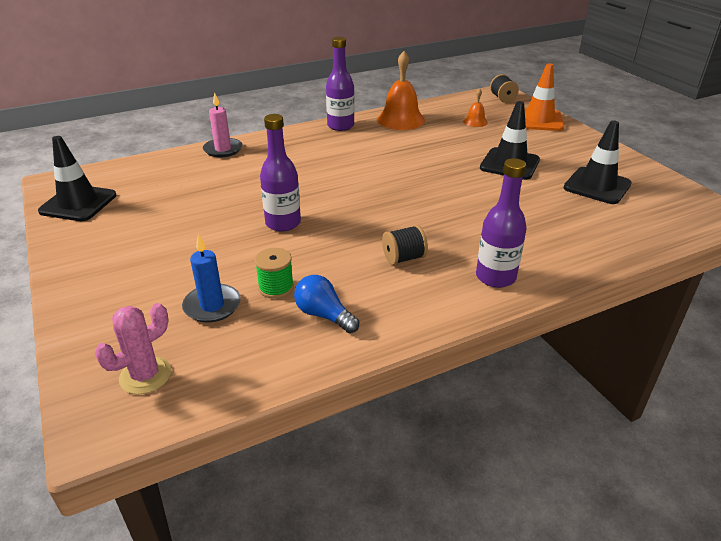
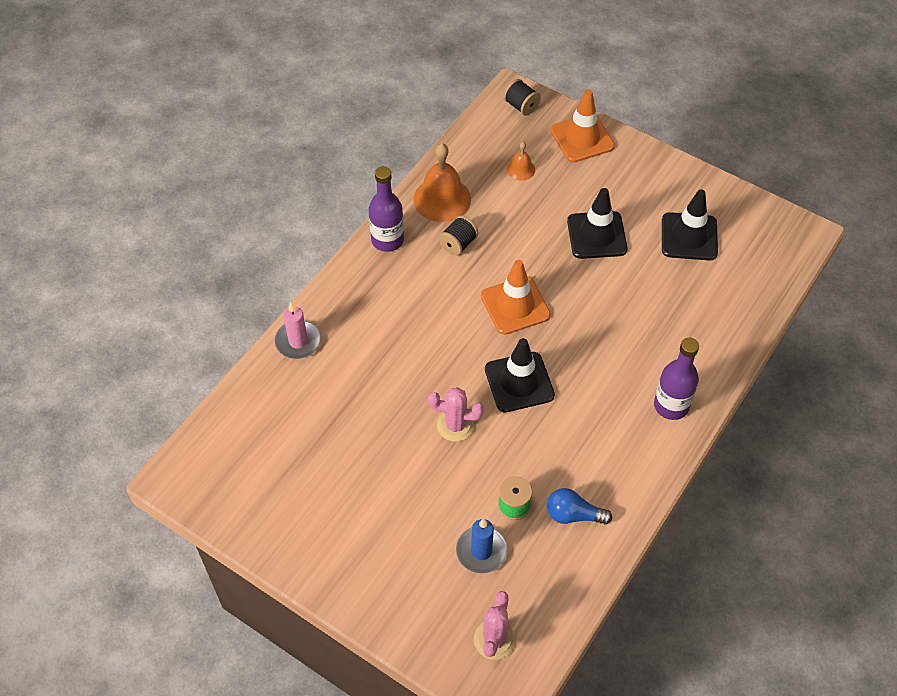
camera: 30 degrees left, 20 degrees up
(78, 203) = (235, 496): black traffic cone -> black traffic cone (519, 382)
(283, 223) = (455, 425): purple bottle -> pink cactus
(404, 178) = (515, 305): none -> orange traffic cone
(404, 258) = (588, 419): black spool -> black spool (458, 244)

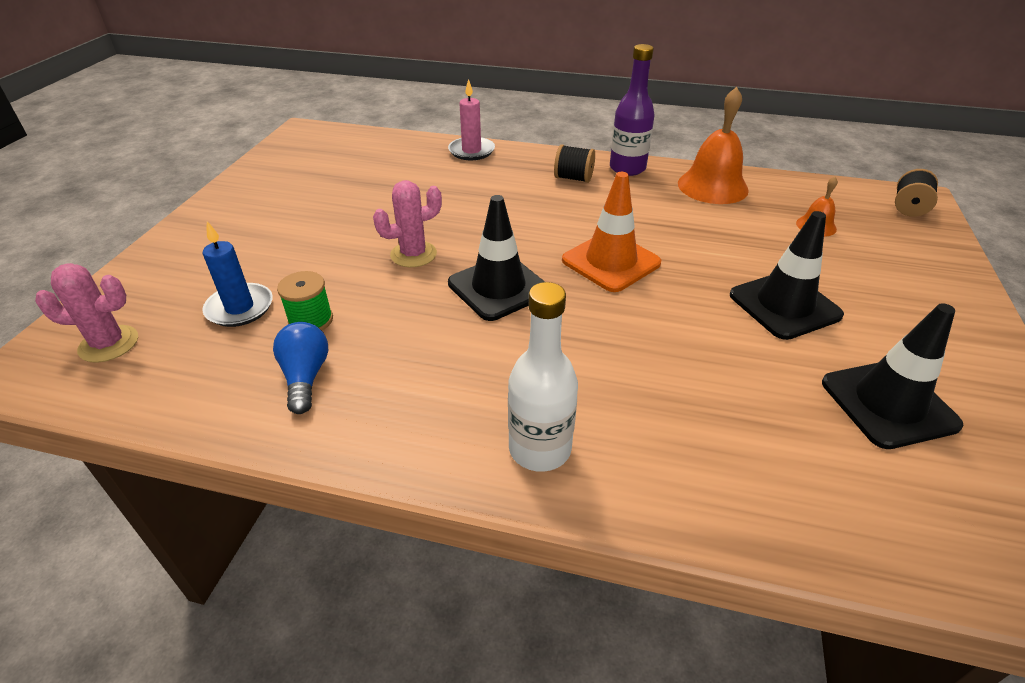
camera: 70 degrees right, 15 degrees down
(455, 425) = (413, 254): pink cactus -> pink cactus turned 75 degrees clockwise
(458, 244) = (663, 207): black spool -> black spool (573, 178)
(582, 138) = (927, 261): orange traffic cone -> none
(671, 405) = (540, 449): purple bottle -> white bottle

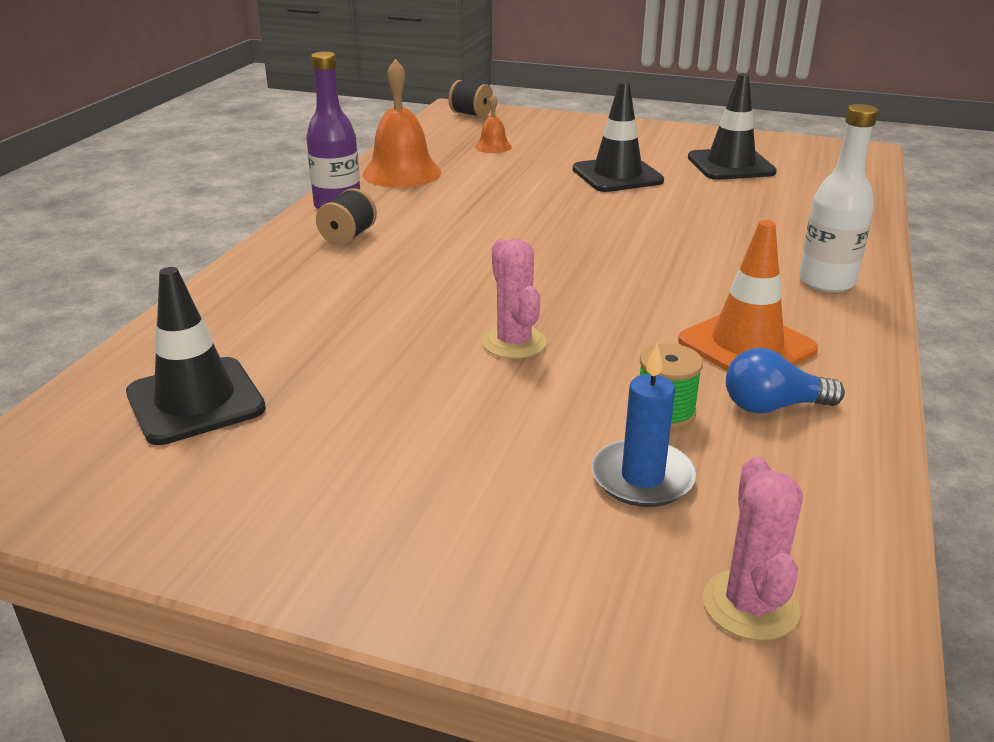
camera: 85 degrees left, 10 degrees down
(471, 151) = (220, 299): pink candle -> none
(498, 287) = (591, 291): black traffic cone -> black traffic cone (195, 401)
(611, 262) = (544, 232): orange traffic cone -> orange traffic cone (746, 345)

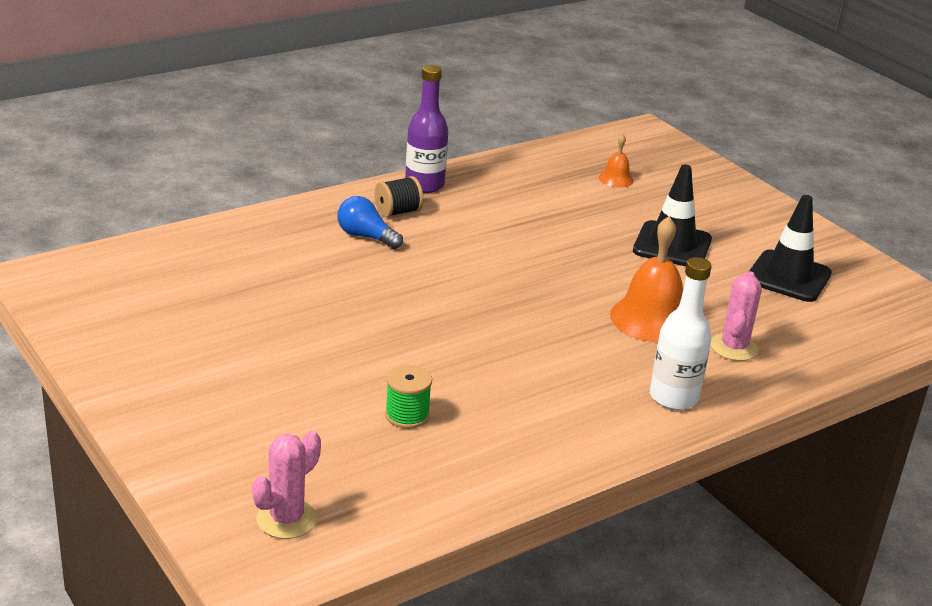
camera: 35 degrees right, 0 degrees up
(195, 401) = (175, 280): black traffic cone -> none
(401, 173) = (509, 175): orange bell -> orange bell (651, 319)
(471, 114) = (649, 140): black spool -> none
(514, 343) = (388, 332): pink cactus -> pink cactus (734, 347)
(642, 477) = (335, 439): blue candle -> none
(746, 345) = (530, 407): orange traffic cone -> none
(773, 406) = (476, 447): blue light bulb -> blue light bulb (366, 236)

